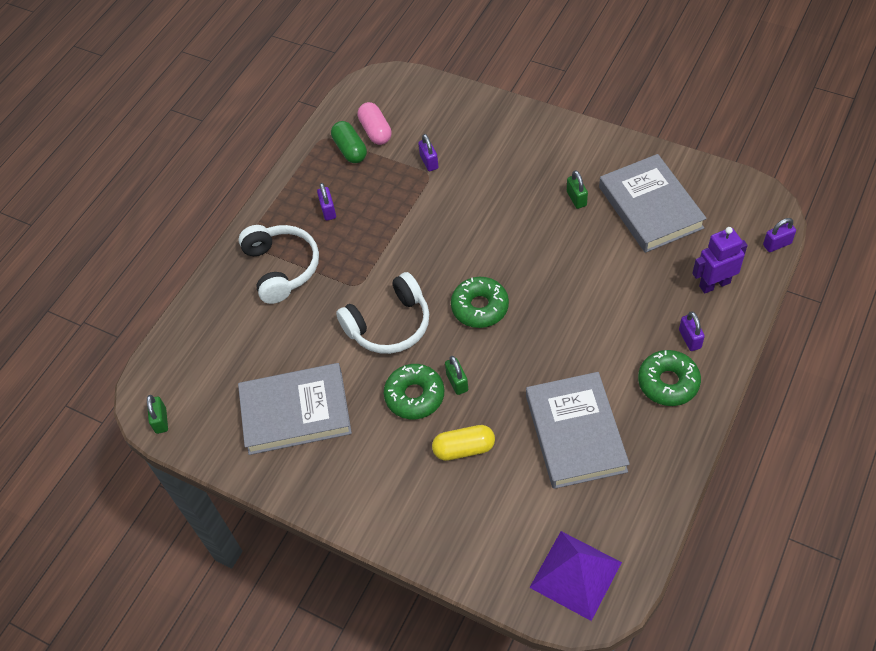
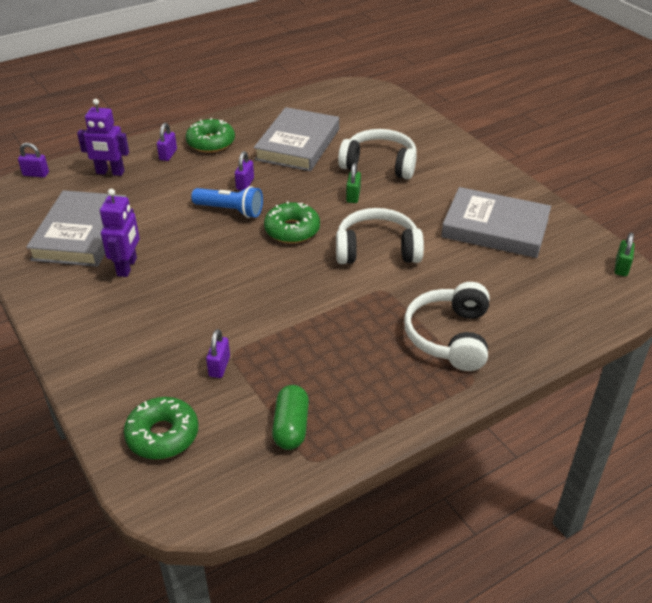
camera: 155 degrees left, 15 degrees down
(328, 210) = (365, 369): purple padlock -> purple padlock (245, 184)
(375, 131) = (243, 435): pink capsule -> none
(414, 396) = (392, 201): green donut -> green donut (162, 435)
(464, 449) = (379, 164): yellow capsule -> white headphones
(554, 300) = (230, 210): none -> blue flashlight
(575, 574) = (360, 99): purple pyramid -> none
(576, 199) = (127, 267): green padlock -> purple robot

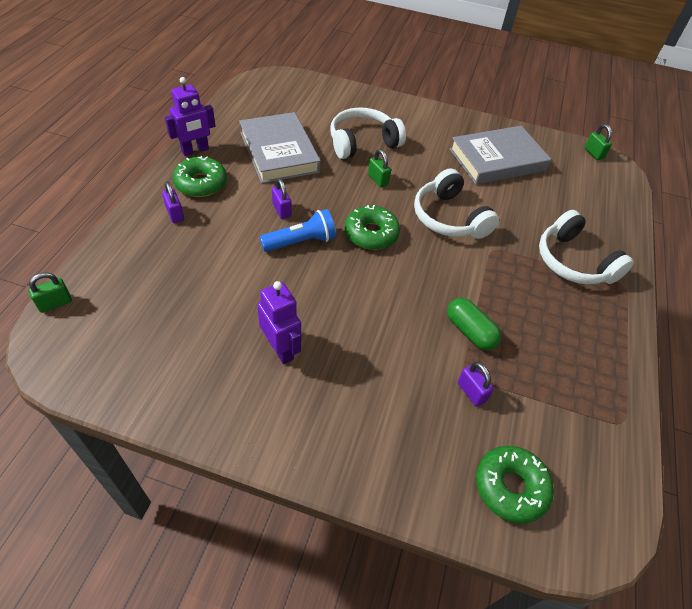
camera: 45 degrees left, 10 degrees up
(36, 174) = (55, 303): purple padlock -> green padlock
(81, 233) = (192, 341): grey book -> none
(110, 172) = (138, 260): purple robot -> purple robot (195, 150)
(291, 427) = (578, 406): green capsule -> green capsule (470, 331)
(377, 250) = (449, 218): white headphones -> white headphones turned 75 degrees counterclockwise

